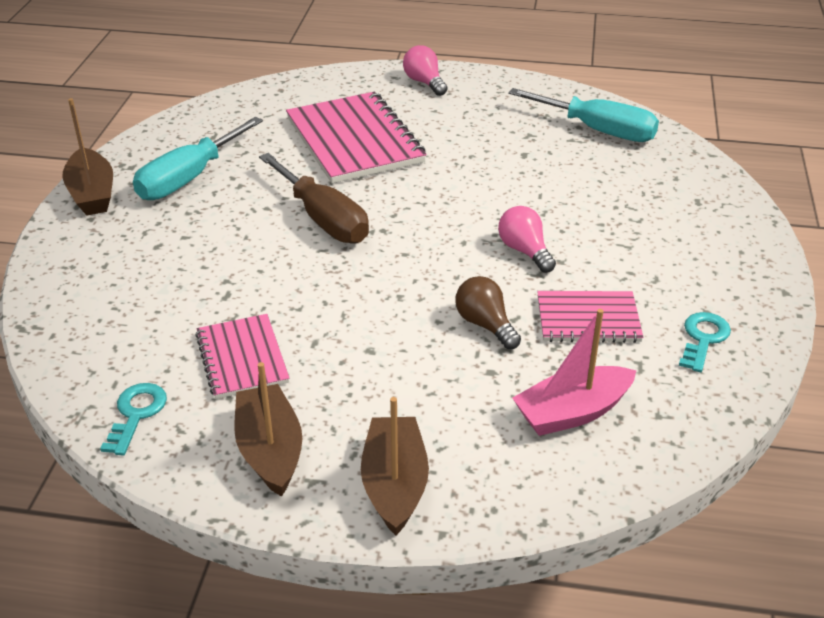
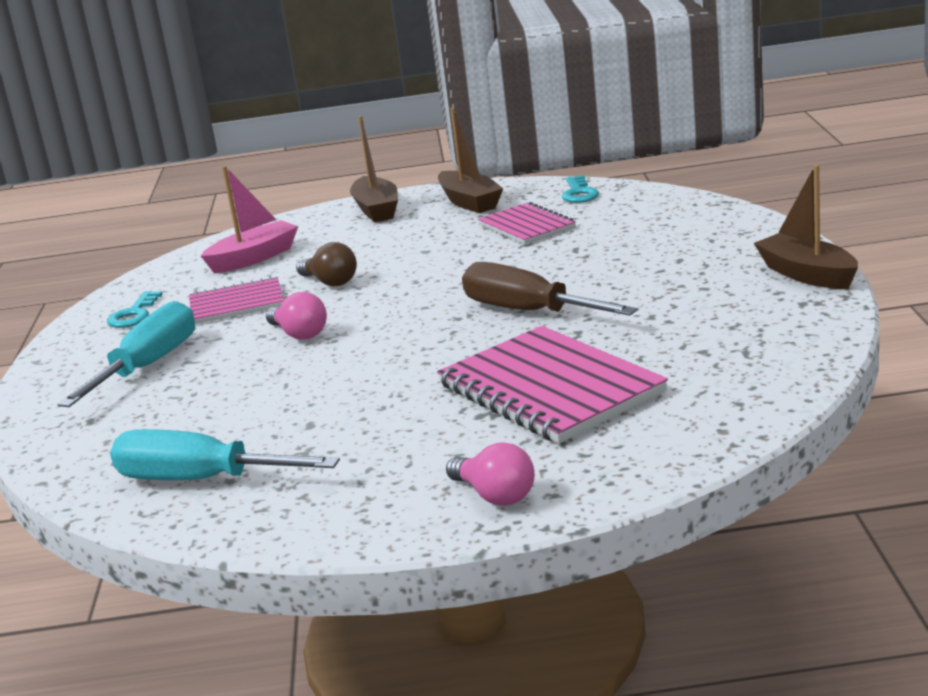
camera: 170 degrees right, 15 degrees down
(189, 178) = (718, 308): turquoise screwdriver -> turquoise screwdriver (148, 366)

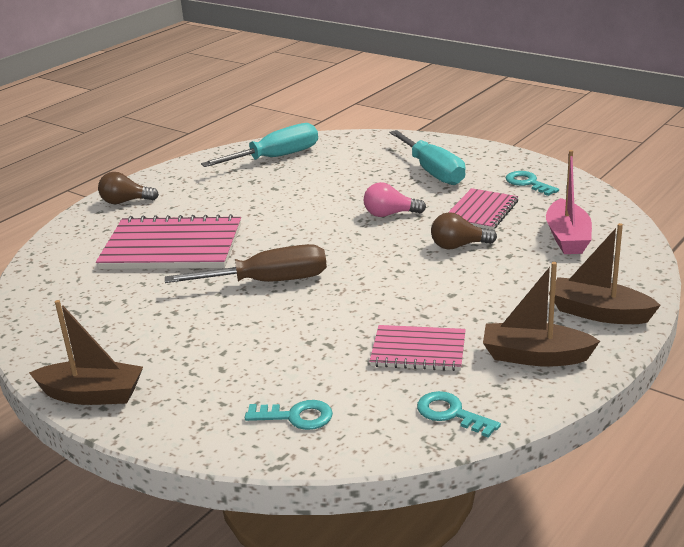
camera: 130 degrees right, 5 degrees up
(495, 495) = (125, 202): pink light bulb -> brown light bulb
(673, 218) = (296, 416): none -> turquoise key

